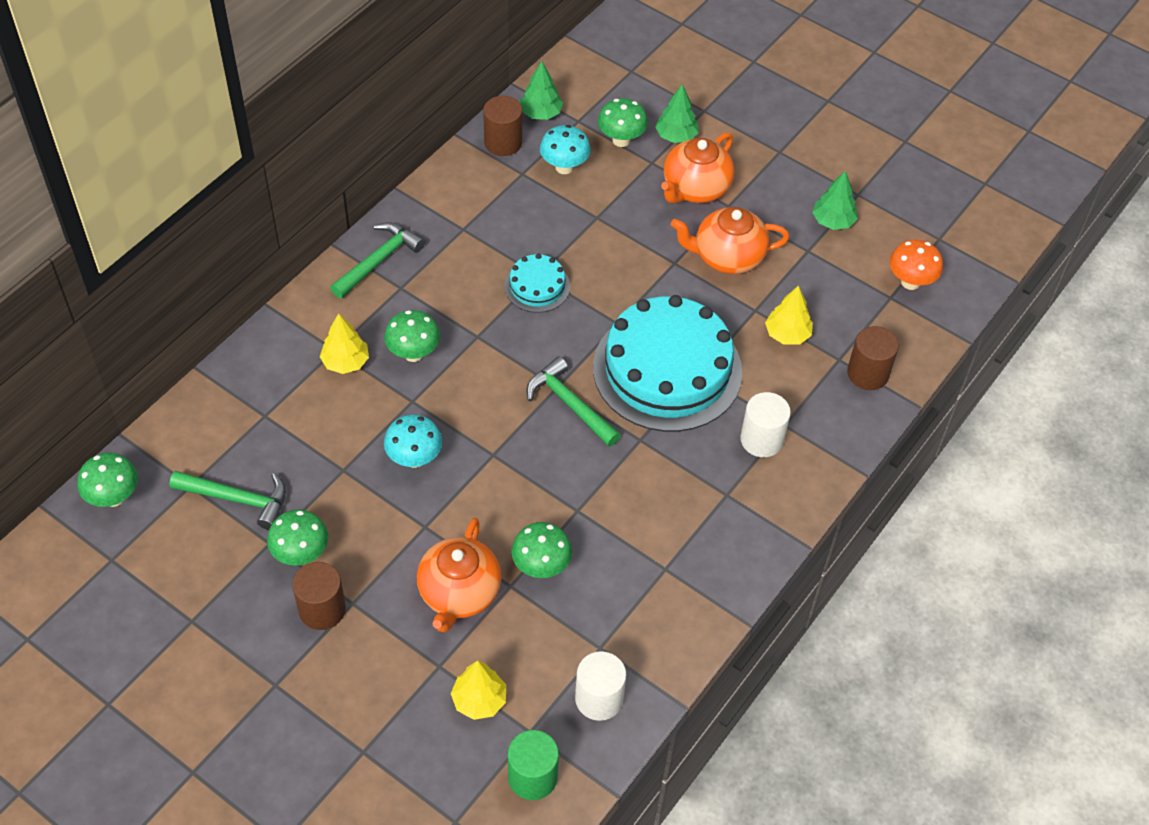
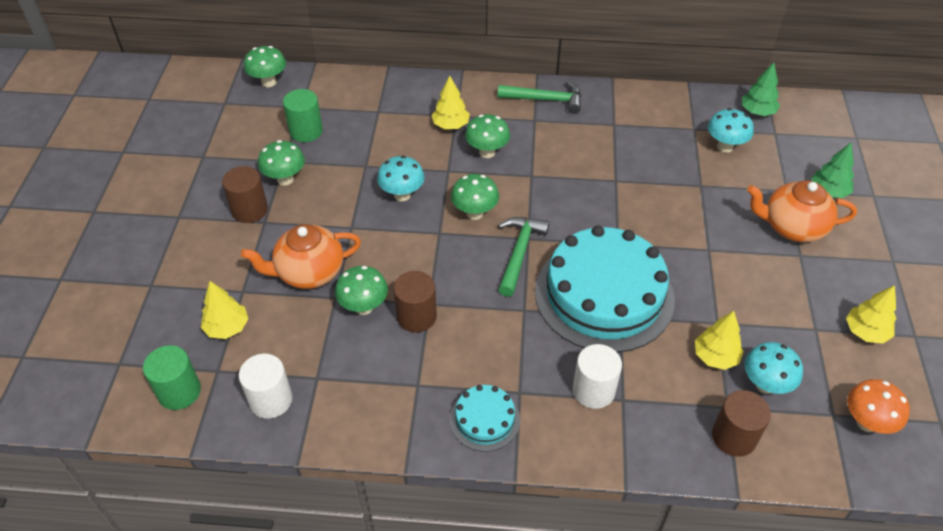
camera: 60 degrees right, 5 degrees down
(237, 499) = (306, 131): green hammer -> green cylinder
(503, 142) = (709, 106): brown cylinder -> brown cylinder (416, 316)
(537, 286) = (605, 184): turquoise cake -> turquoise cake (485, 419)
(621, 140) = (786, 164): green mushroom -> green mushroom (474, 213)
(727, 257) = (749, 279): orange teapot -> none
(833, 221) = (865, 332): green tree -> yellow tree
(836, 320) = (765, 385): none -> turquoise mushroom

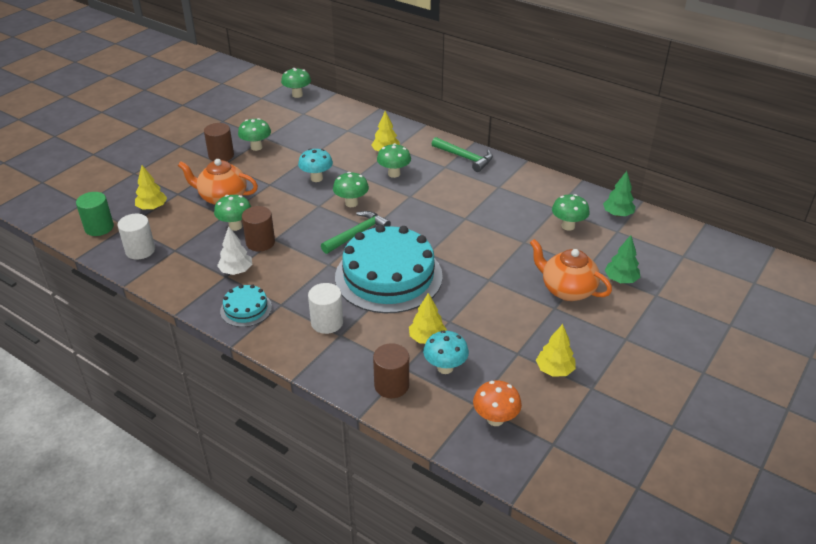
camera: 30 degrees right, 10 degrees down
(306, 131) = (293, 127): green cylinder -> none
(424, 371) = (236, 271): none -> white tree
(725, 147) = (568, 226): turquoise mushroom -> green mushroom

